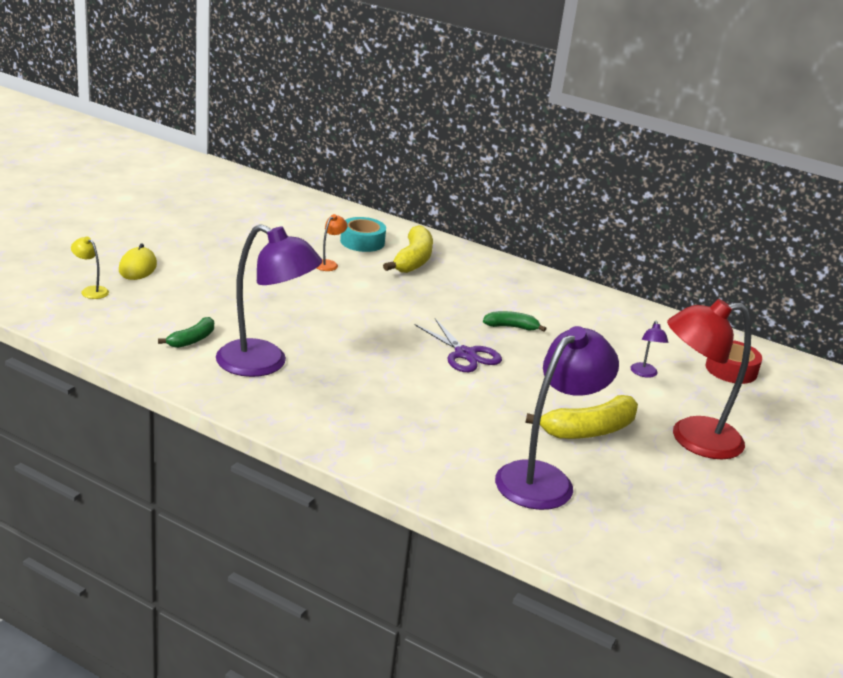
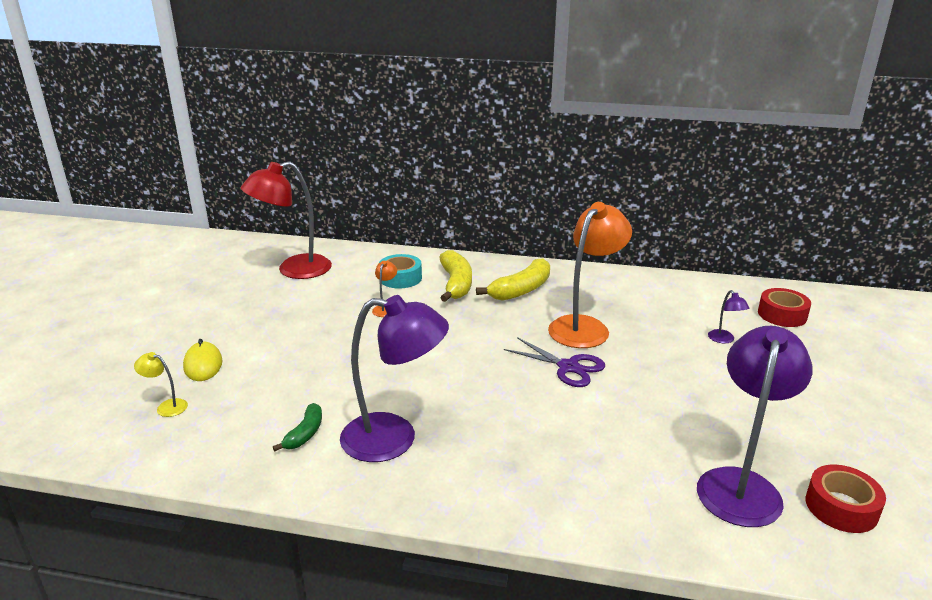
camera: 15 degrees left, 0 degrees up
(511, 327) = (585, 326): green banana -> orange lamp
(589, 430) = (731, 414): yellow banana -> yellow banana (521, 290)
(622, 519) = (841, 507): none -> red tape
(692, 439) = (816, 394): red lamp -> red lamp (294, 270)

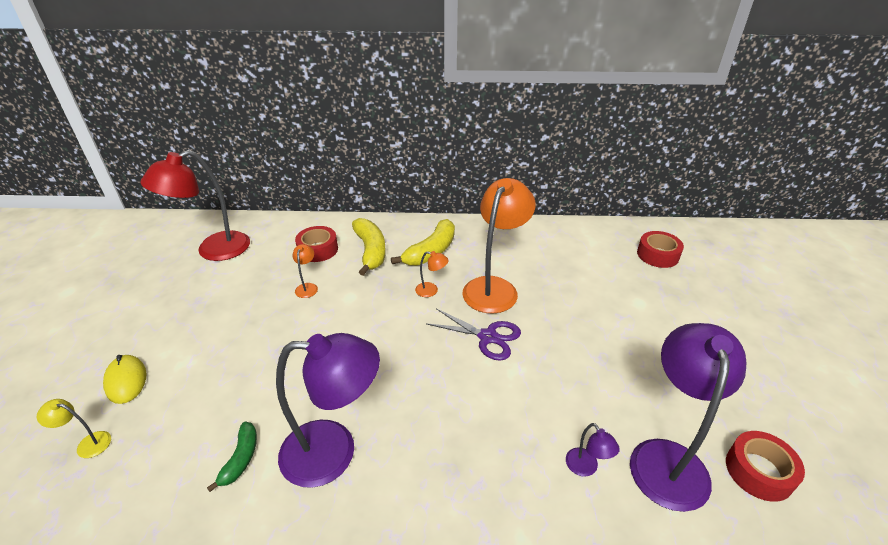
camera: 10 degrees left, 10 degrees up
(400, 278) = (318, 249): turquoise tape -> red tape
(515, 323) = (431, 290): none -> orange lamp
(724, 340) = (616, 288): purple lamp -> purple lamp (586, 468)

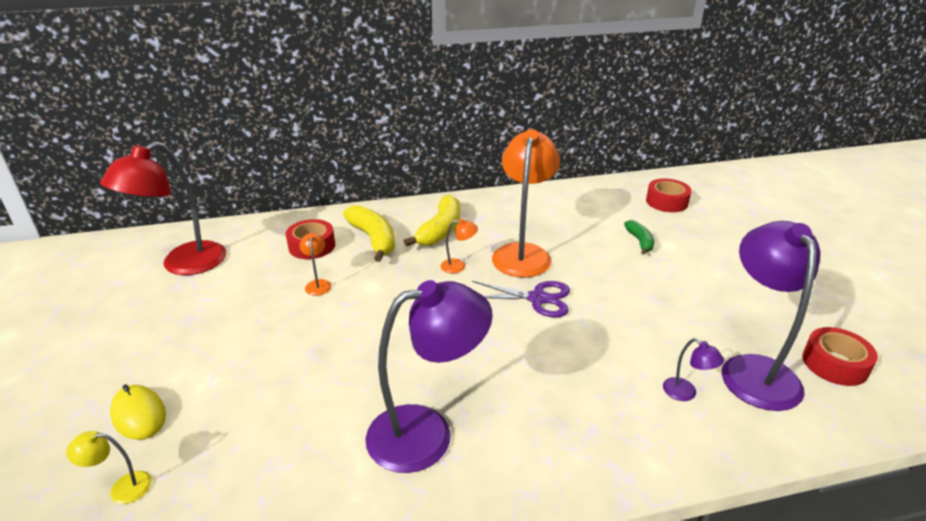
camera: 15 degrees left, 5 degrees down
(241, 459) = (324, 462): green banana -> green banana (640, 241)

